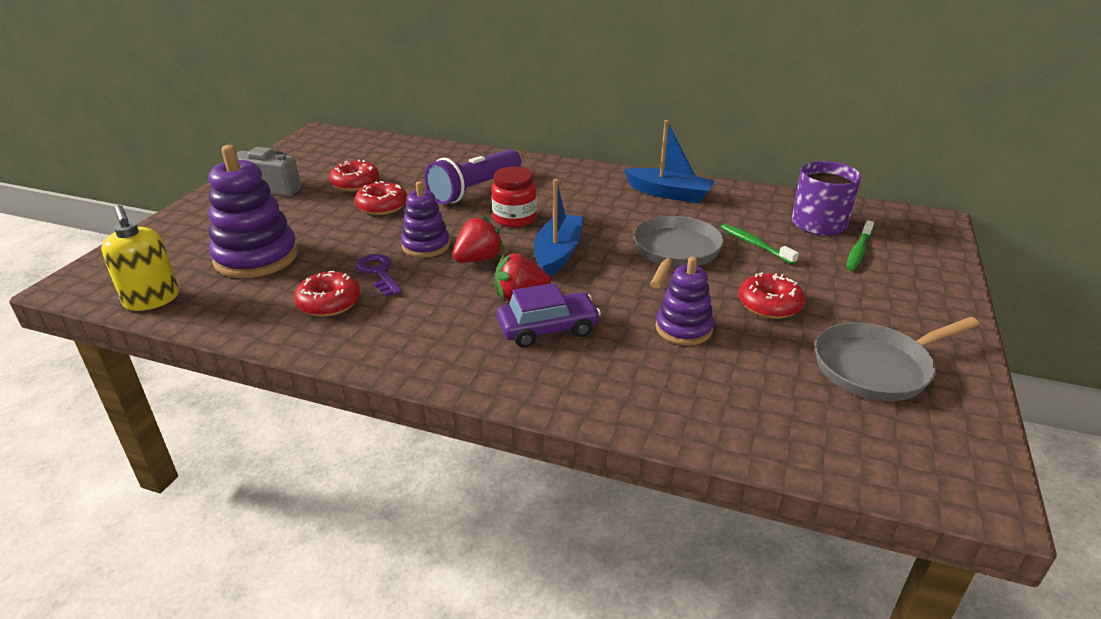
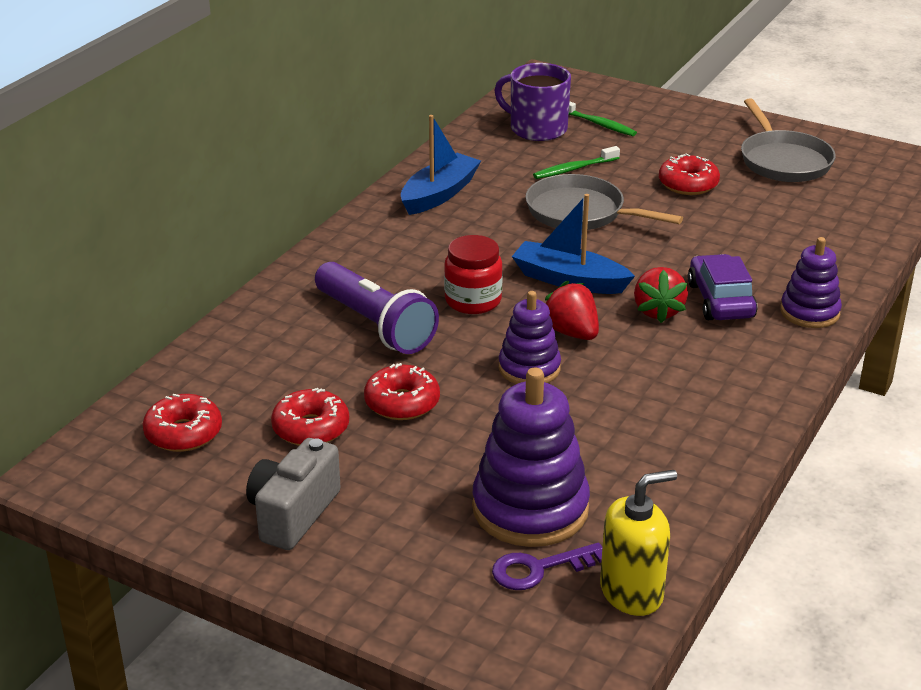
camera: 80 degrees left, 0 degrees up
(329, 303) = (656, 440): red donut -> red donut (183, 433)
(378, 272) = (590, 404): purple key -> purple key (538, 569)
(683, 328) = (724, 231): purple stacking toy -> purple stacking toy (809, 312)

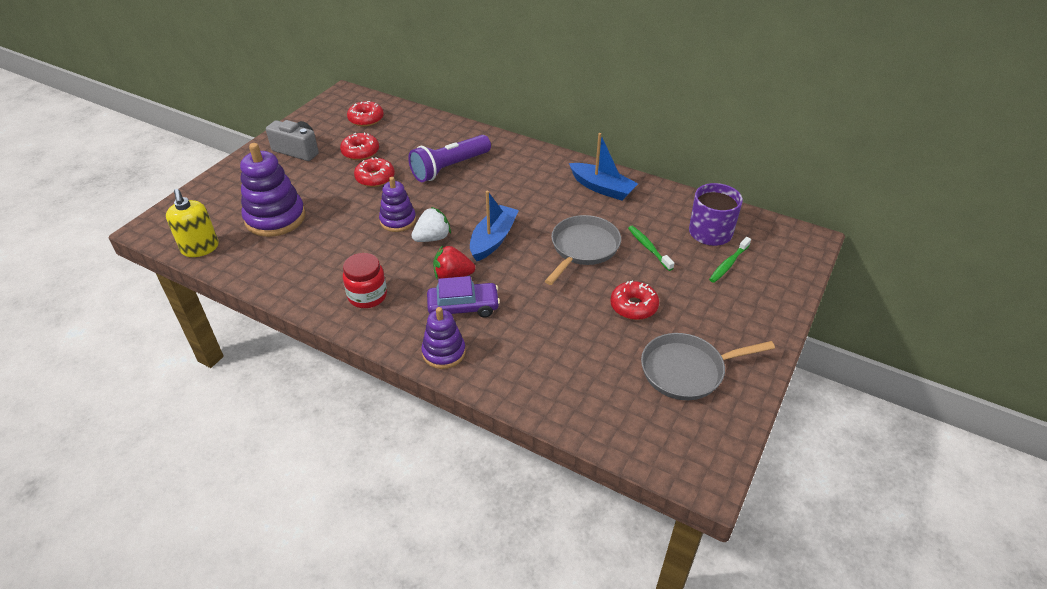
camera: 90 degrees right, 10 degrees up
(473, 301) = (471, 201): red jar -> red jar (367, 296)
(538, 569) = (230, 219): purple key -> none
(571, 333) = (432, 238): red strawberry -> white strawberry

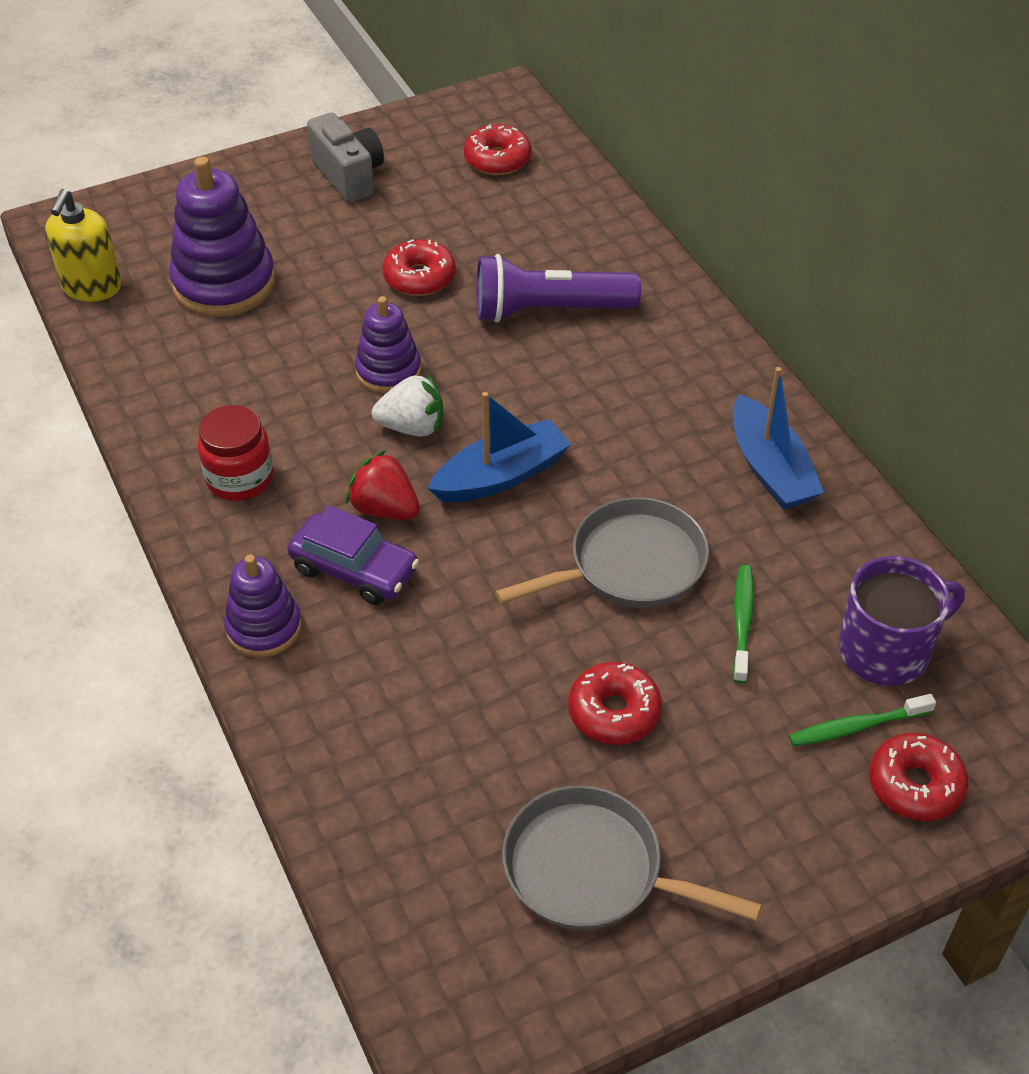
camera: 35 degrees right, 5 degrees up
(360, 152) = (437, 219): red donut -> red donut (915, 785)

